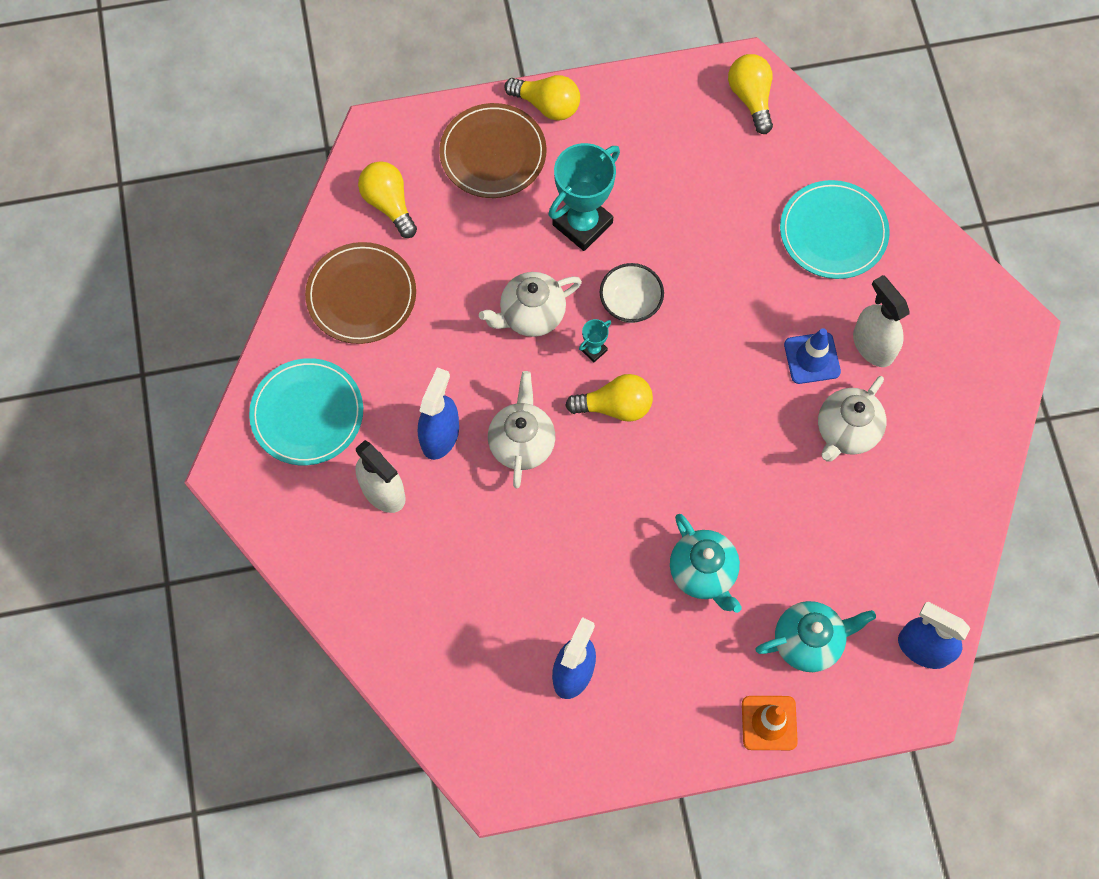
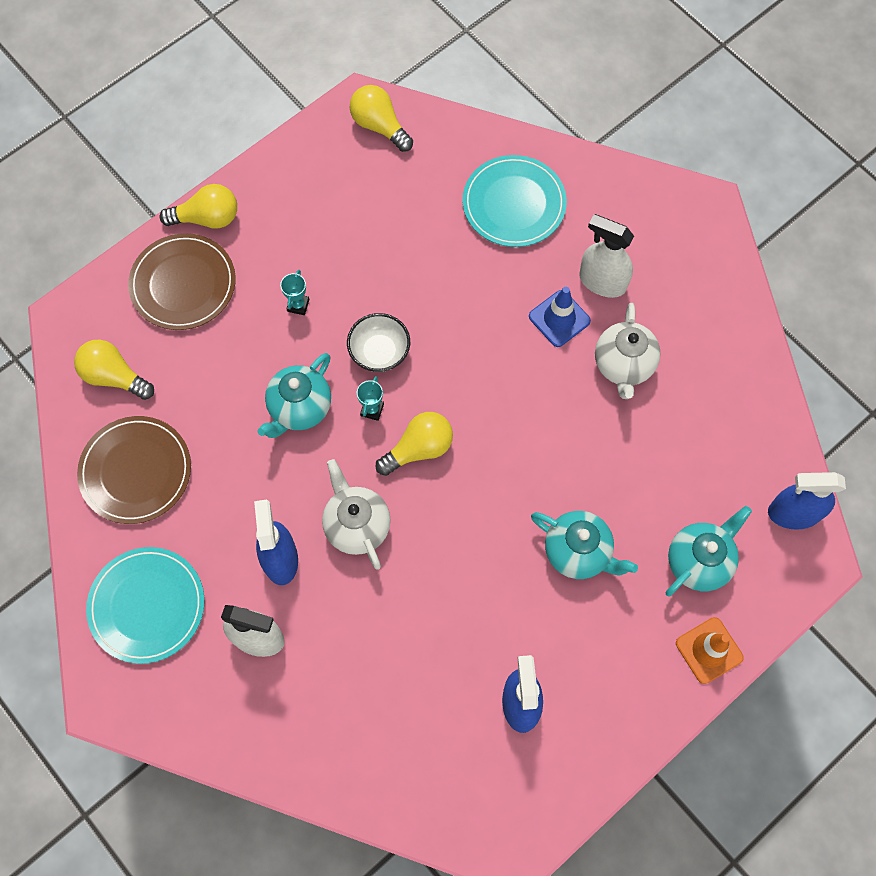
camera: 30 degrees left, 0 degrees up
(531, 315) = (299, 408): white teapot -> turquoise teapot
(582, 224) = (298, 305): turquoise trophy -> turquoise trophy, size x0.43

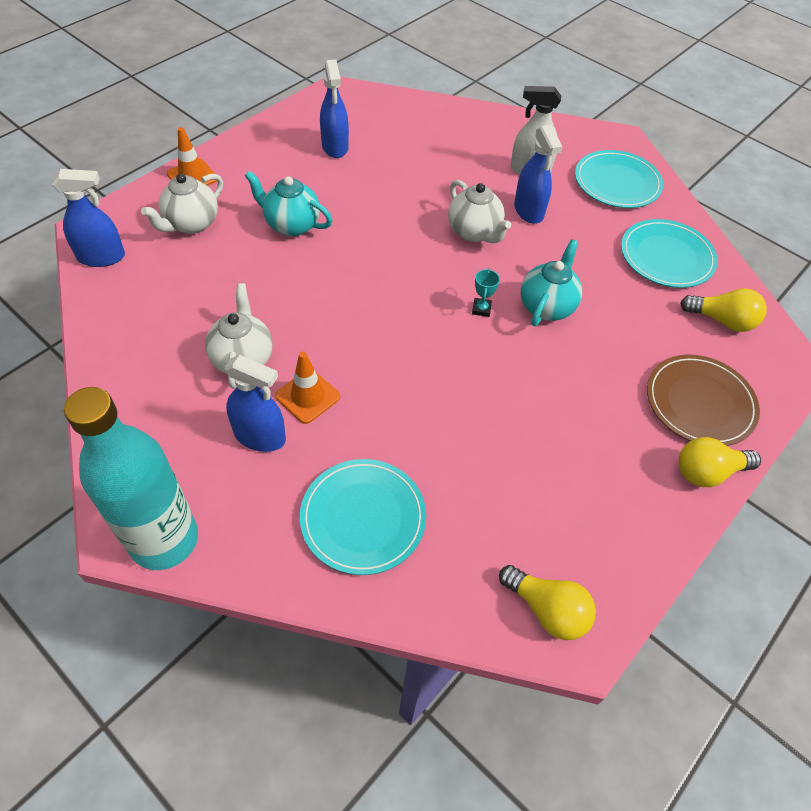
camera: 170 degrees right, 15 degrees down
(136, 471) = (666, 256): brown plate -> turquoise plate
(298, 305) = (577, 391): turquoise trophy -> none
(379, 352) = (485, 355): white bowl -> none
(419, 449) = (433, 283): yellow light bulb -> none
(559, 318) = (307, 396): blue traffic cone -> orange traffic cone
(602, 282) = (260, 436): white spray bottle -> blue spray bottle
(673, 199) = (164, 540): none -> turquoise bottle
(699, 561) = (191, 224): turquoise teapot -> white teapot

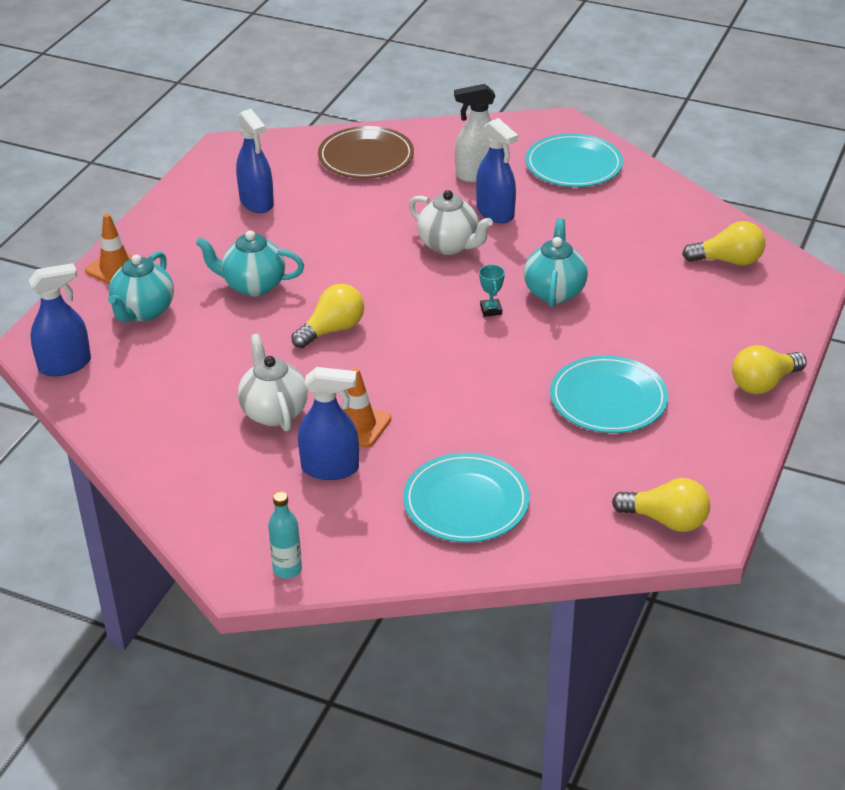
camera: 15 degrees left, 15 degrees down
(164, 540) = (287, 569): turquoise bottle -> turquoise bottle, size x0.42
(191, 224) = (143, 311): white teapot -> turquoise teapot
(334, 288) = (332, 330): none -> yellow light bulb
(666, 256) = (652, 219): turquoise plate -> turquoise plate (608, 399)
(700, 402) = (734, 332): brown plate -> brown plate (366, 157)

